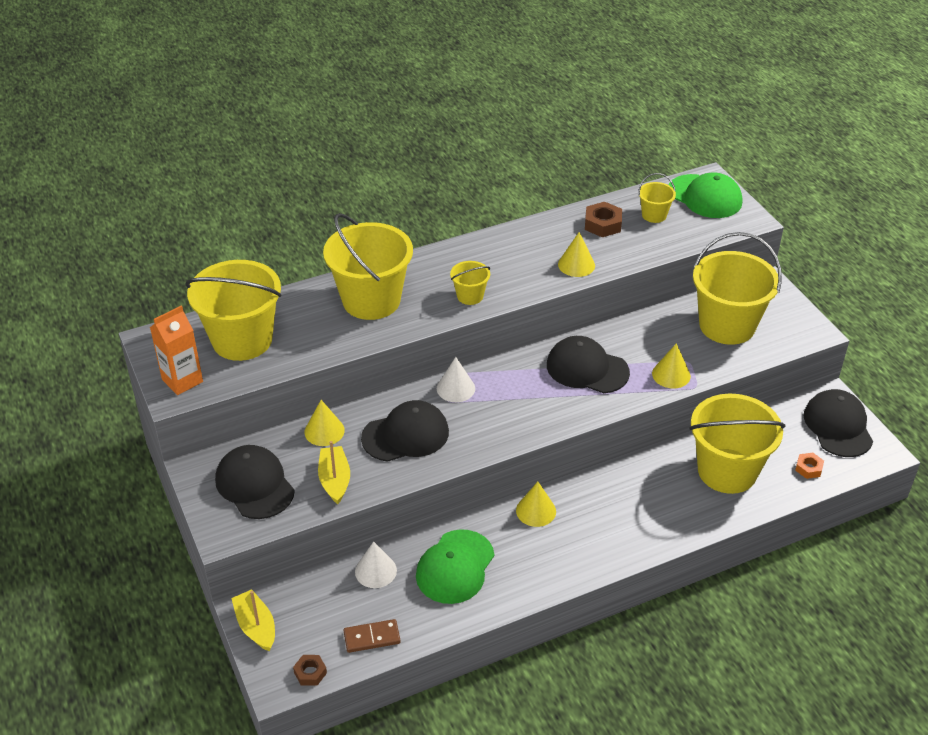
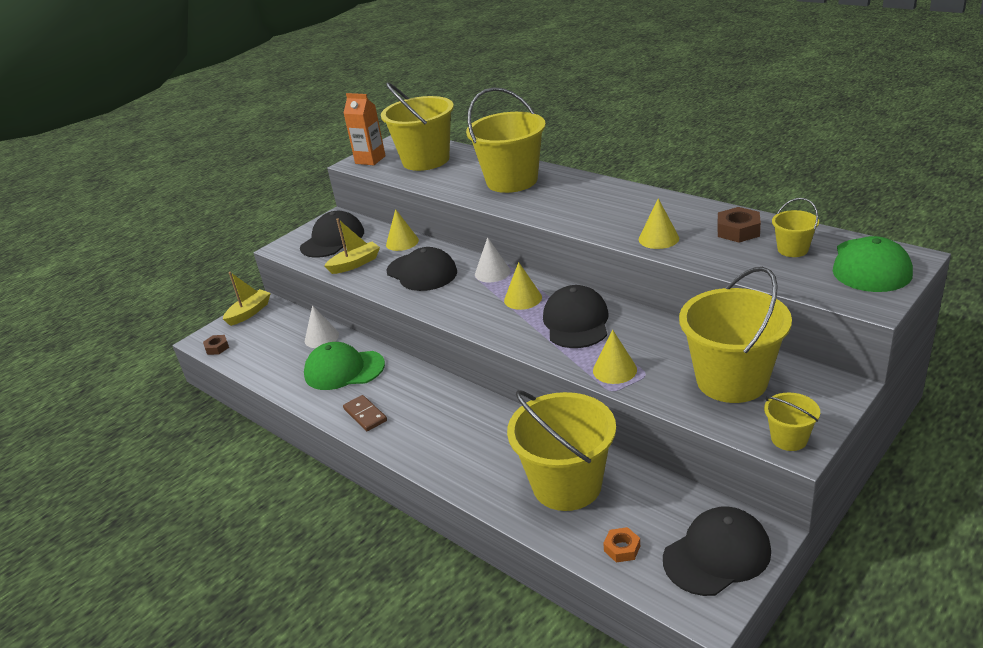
camera: 70 degrees right, 10 degrees down
(372, 637) = (257, 360): brown domino -> brown domino (365, 415)
(470, 296) = (559, 211): yellow bucket -> yellow bucket (789, 439)
(536, 511) = (429, 386): yellow cone -> yellow cone (523, 298)

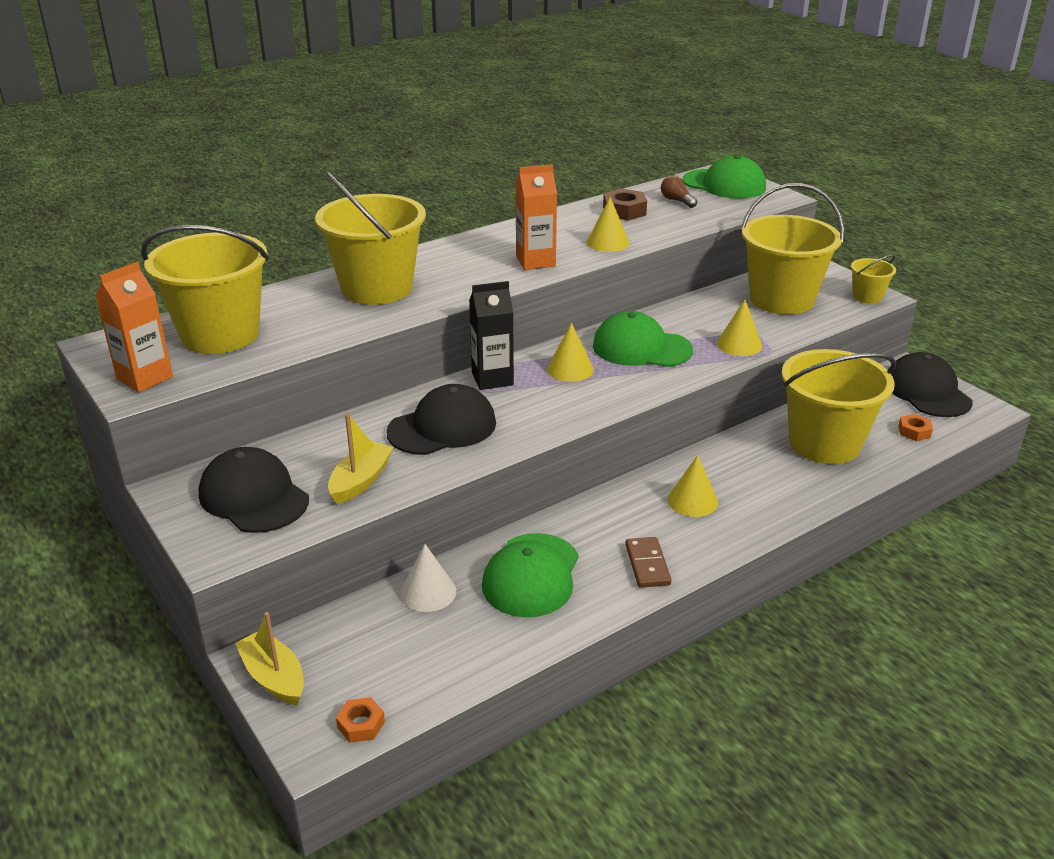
camera: 80 degrees left, 0 degrees up
(217, 348) = (361, 724): brown nut -> orange nut
(355, 264) = (361, 481): yellow boat -> yellow boat turned 45 degrees clockwise
(365, 415) = (647, 565): brown domino -> brown domino turned 75 degrees counterclockwise
(402, 242) = (337, 434): yellow cone -> yellow cone (692, 501)
(492, 272) = (492, 379): white cone -> black carton
(576, 322) = (641, 348): black cap -> green cap
(596, 219) = (535, 261): none -> orange carton
(793, 249) = (676, 201): yellow bucket -> brown light bulb

